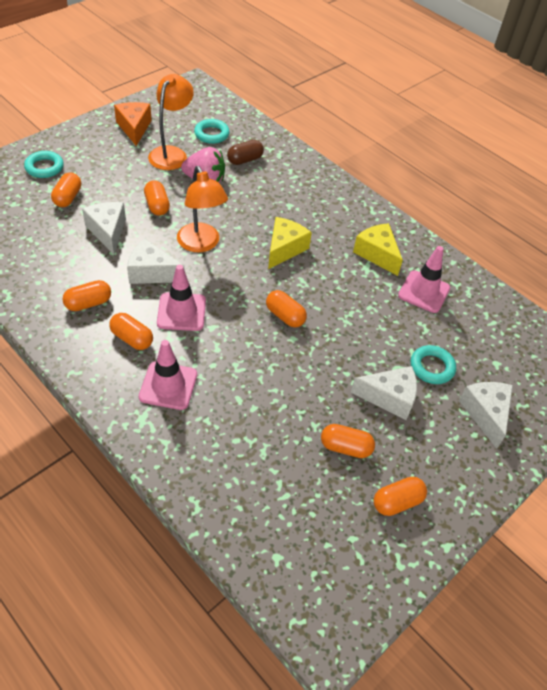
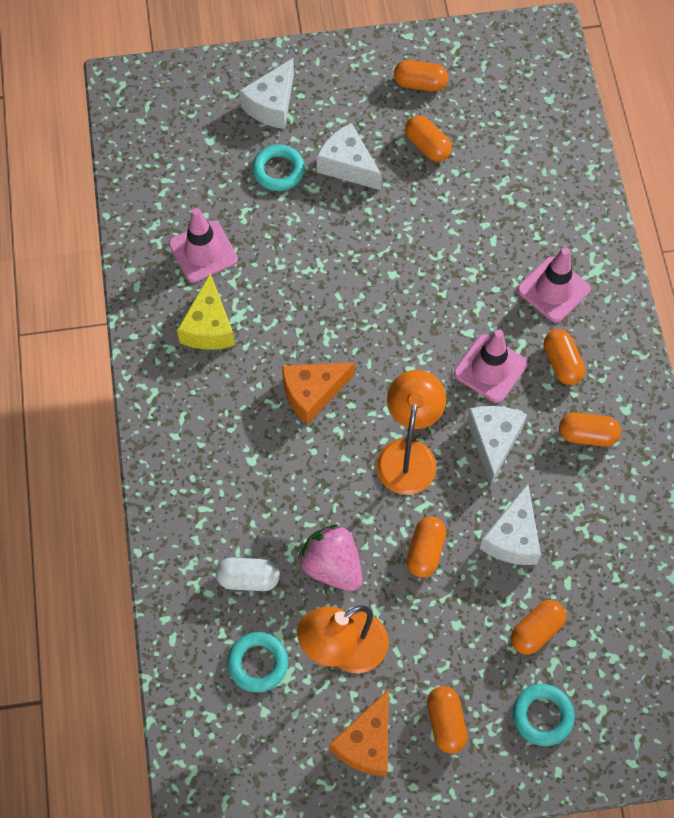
camera: 140 degrees left, 15 degrees up
(151, 273) = (493, 441): white cheese -> white cheese turned 135 degrees counterclockwise
(245, 160) = (248, 578): brown capsule -> white capsule
(284, 249) = (312, 393): yellow cheese -> orange cheese
(285, 316) = (381, 304): orange capsule -> orange capsule (446, 722)

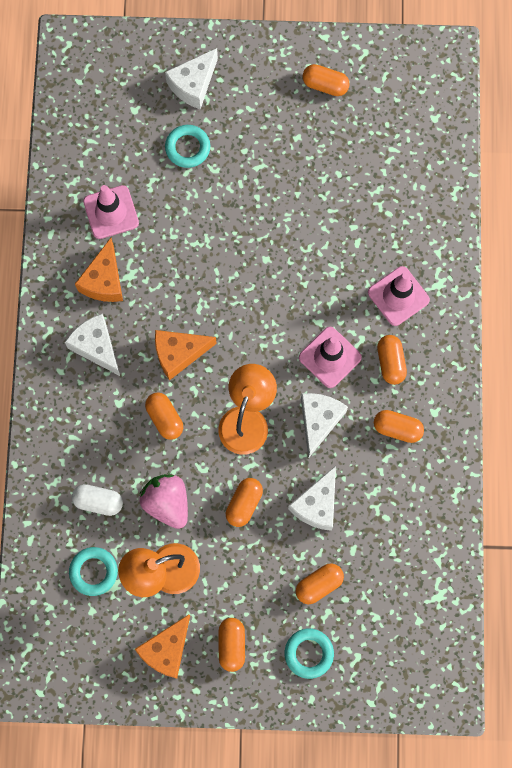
camera: 10 degrees right, 10 degrees up
(209, 327) = (104, 281): yellow cheese -> orange cheese
(347, 165) = (247, 153): white cheese -> white cheese (96, 346)
(427, 146) = (319, 146): orange capsule -> orange capsule (165, 418)

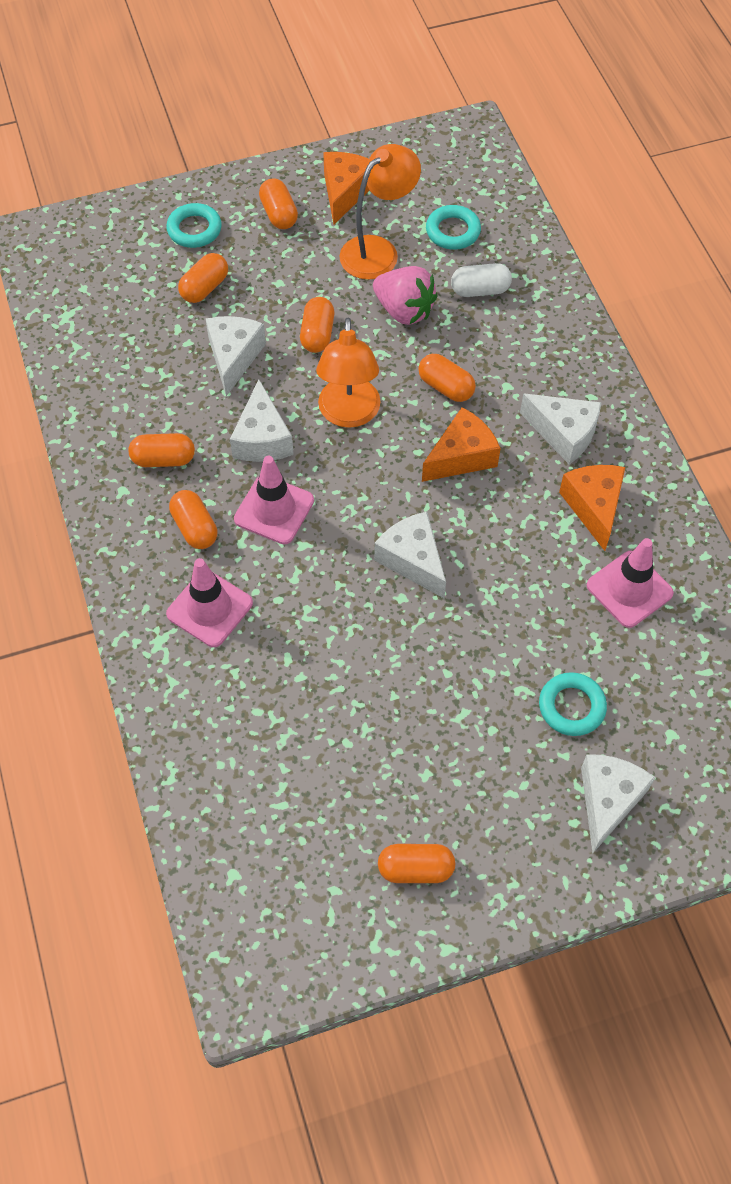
camera: 160 degrees right, 15 degrees down
(247, 284) = (413, 560): none -> white cheese

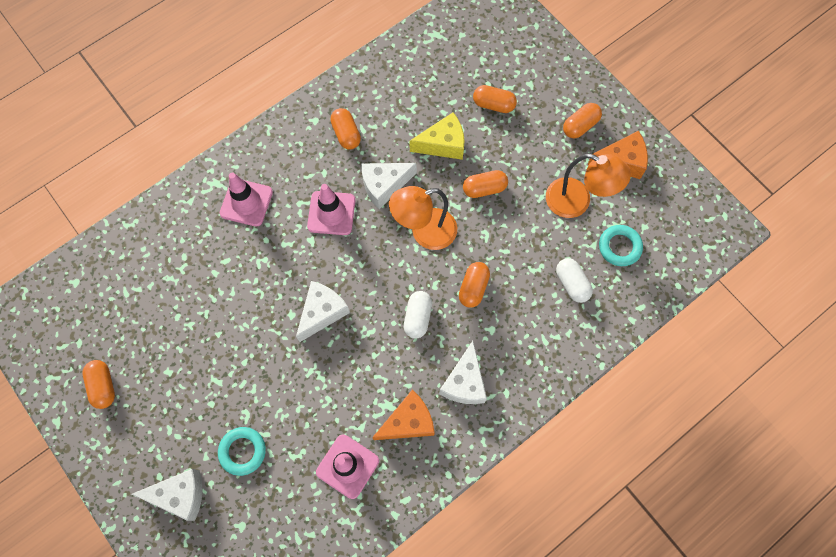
camera: 70 degrees right, 10 degrees up
(194, 229) = (541, 79): turquoise ring -> none
(195, 528) = (301, 172): orange capsule -> none
(234, 357) = (443, 144): white cheese -> yellow cheese
(404, 310) = (529, 238): pink strawberry -> none
(461, 456) = (418, 317): orange cheese -> white capsule

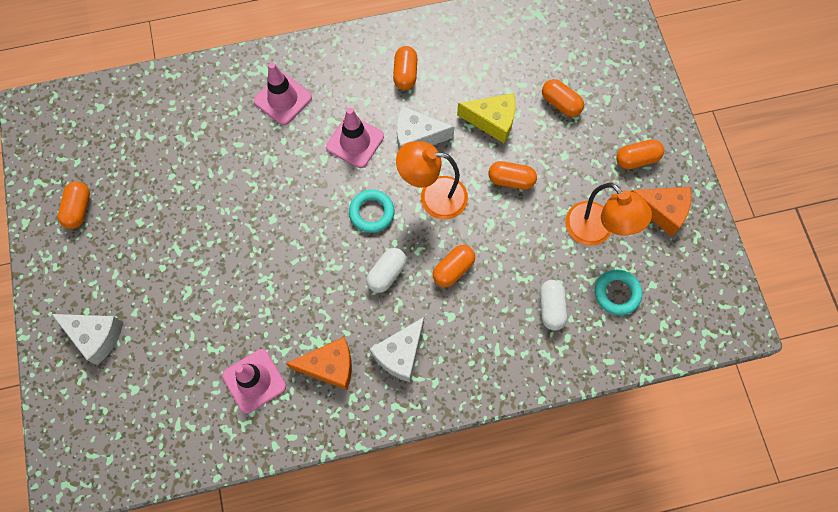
camera: 25 degrees right, 0 degrees up
(242, 451) = (168, 323): turquoise ring -> turquoise ring (371, 213)
(322, 312) = (301, 229): white cheese -> none

